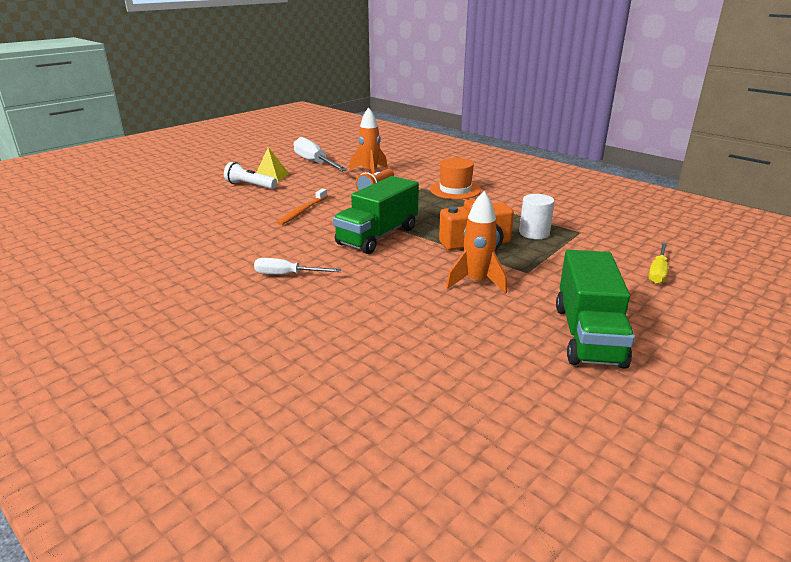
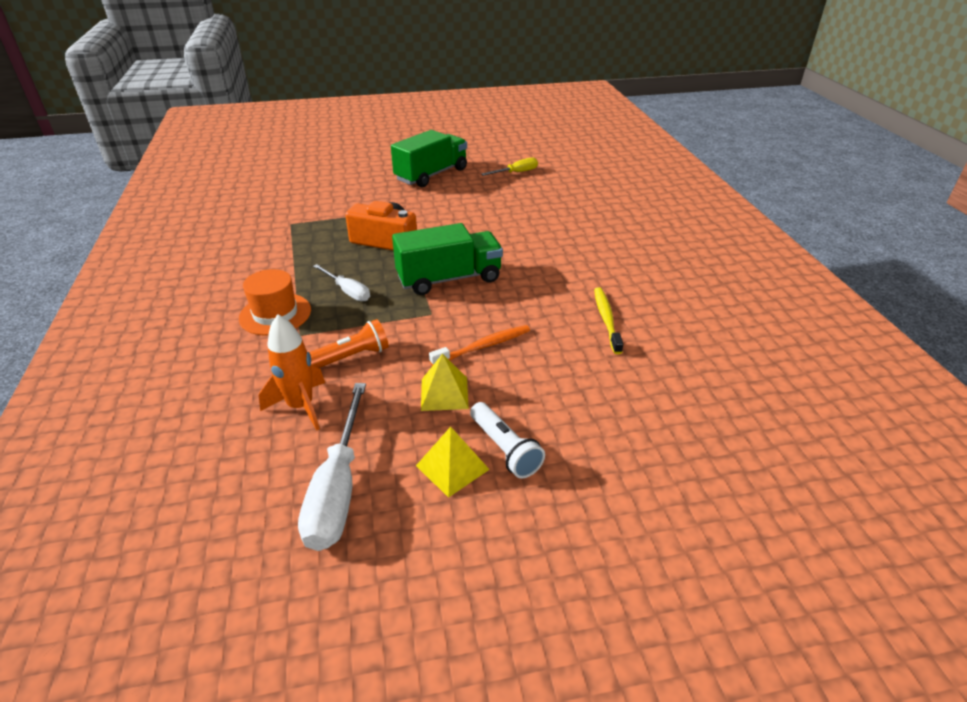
camera: 145 degrees left, 10 degrees up
(221, 247) = (606, 320): none -> yellow toothbrush
(287, 275) = (564, 266): white screwdriver -> white screwdriver (347, 291)
(303, 191) = (444, 393): none -> yellow pyramid
(476, 282) = (437, 215): orange rocket -> none
(534, 233) = (324, 234): white cylinder -> none
(657, 272) = (321, 184): yellow screwdriver -> yellow screwdriver (516, 173)

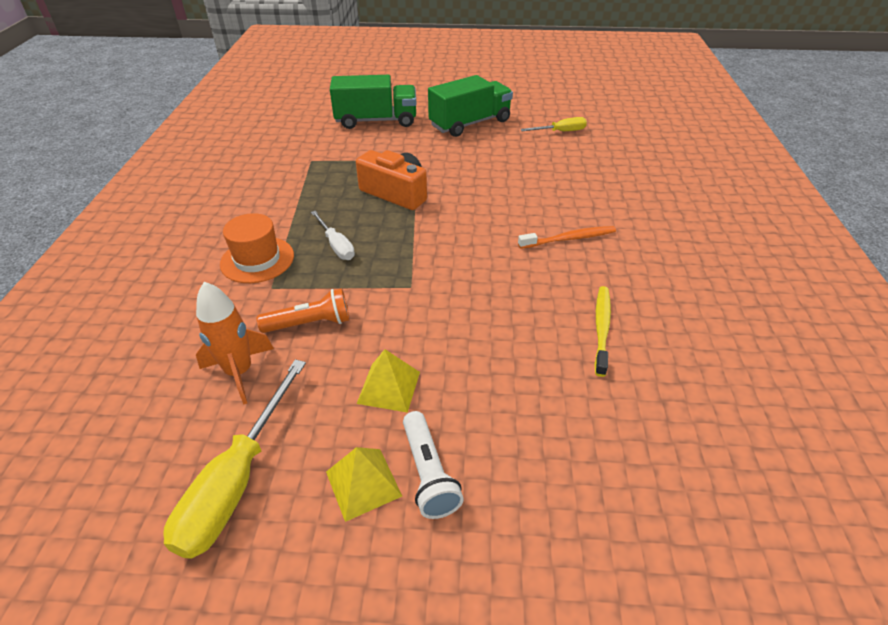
camera: 15 degrees right, 5 degrees up
(338, 488) = (237, 481): white screwdriver -> yellow screwdriver
(449, 279) = (444, 248): green truck -> green truck (376, 121)
(483, 346) = (451, 337): orange toothbrush -> orange toothbrush (569, 239)

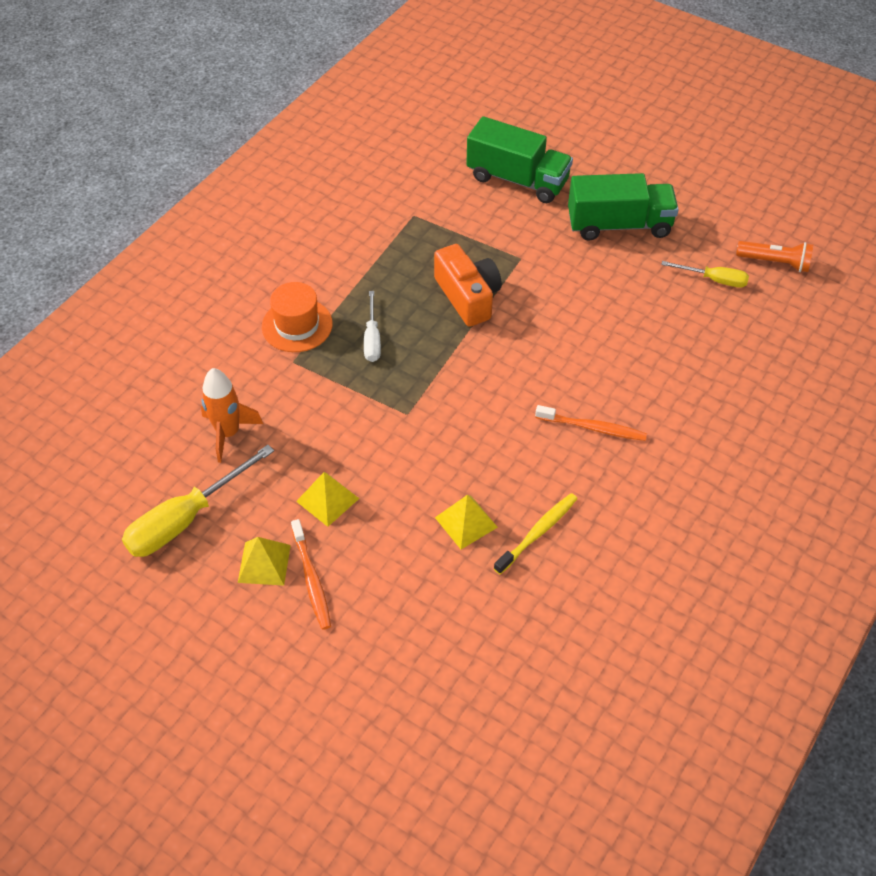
camera: 30 degrees right, 10 degrees up
(310, 323) = (303, 413): orange flashlight -> orange flashlight (775, 262)
(428, 473) = (311, 579): white flashlight -> orange toothbrush
(535, 347) = (466, 522): none -> yellow pyramid

